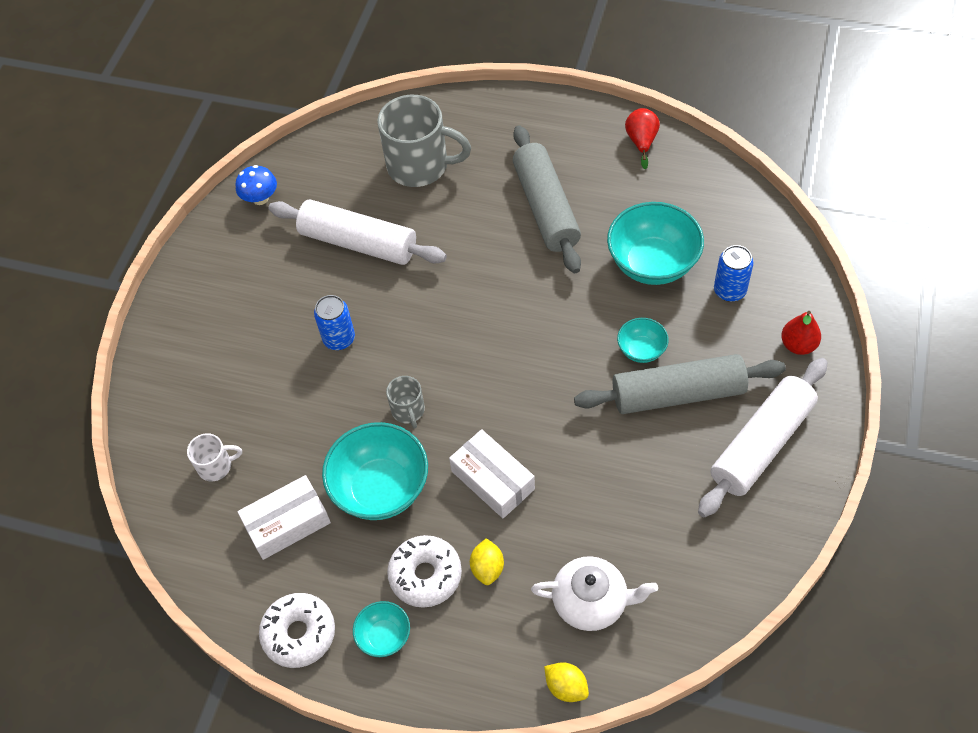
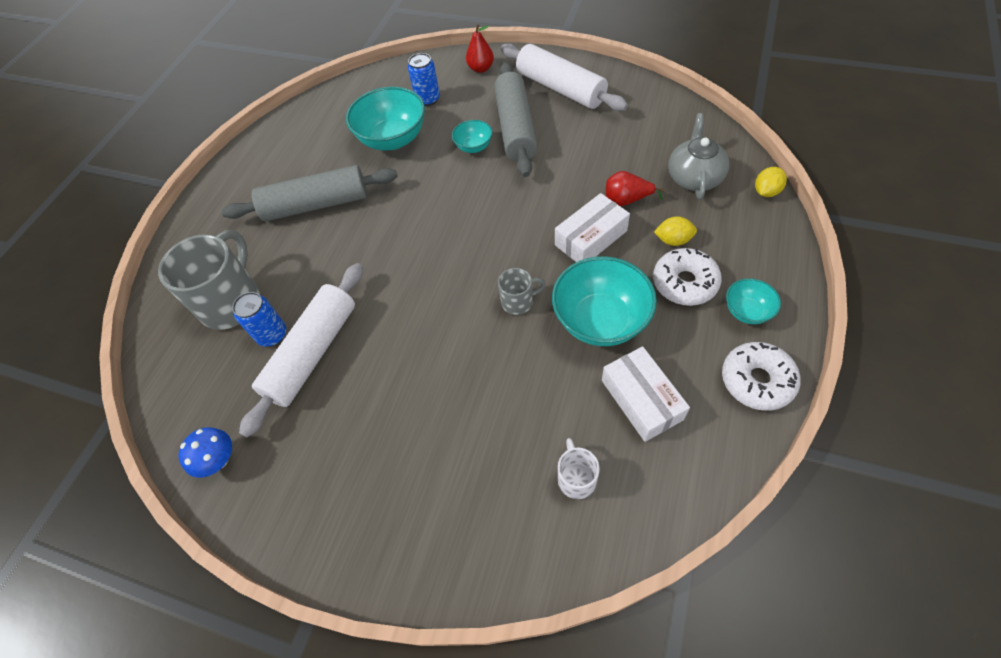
camera: 85 degrees left, 0 degrees up
(339, 339) = (429, 365): blue can -> blue can (272, 335)
(591, 601) = (694, 177): white teapot -> grey teapot
(641, 142) = (267, 143): red pear -> red pear (626, 200)

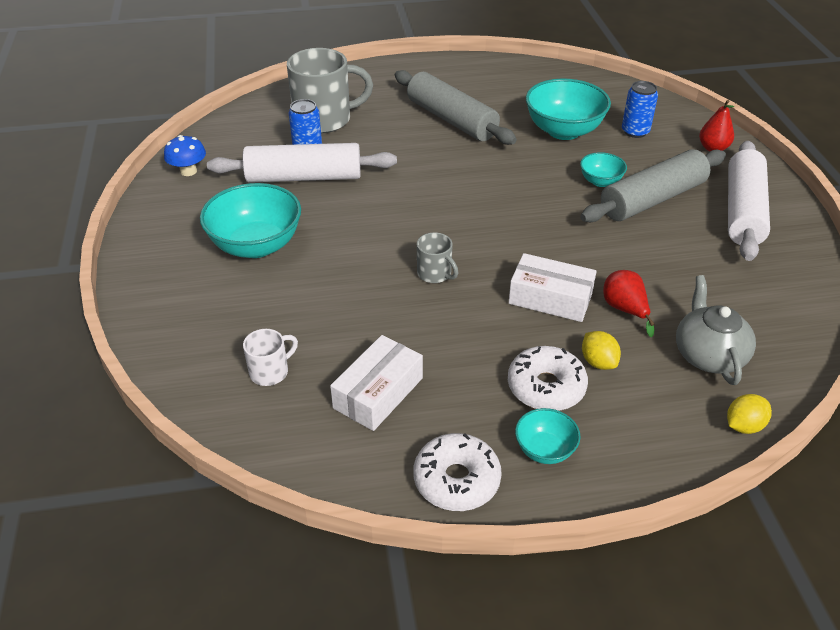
camera: 55 degrees right, 15 degrees down
(600, 320) = (452, 336): turquoise bowl -> turquoise bowl (256, 245)
(694, 177) = (708, 355): grey teapot -> grey teapot turned 75 degrees counterclockwise
(766, 192) = (743, 426): yellow lemon -> yellow lemon turned 45 degrees counterclockwise

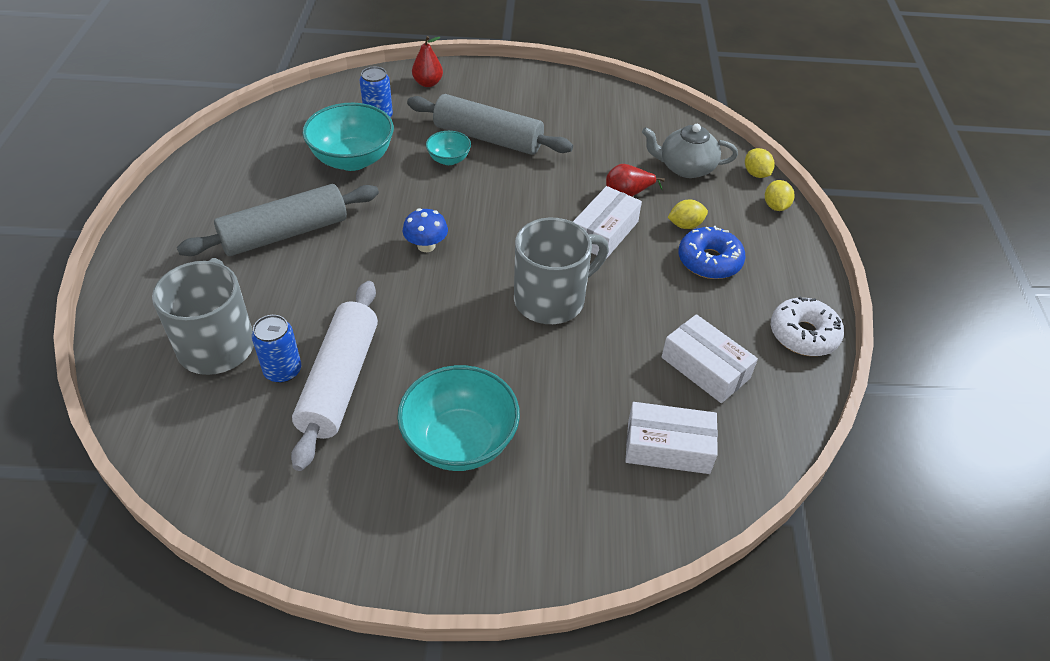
camera: 80 degrees left, 5 degrees up
(188, 171) = (266, 506): blue mushroom -> blue mushroom (426, 246)
(270, 372) = (668, 447): white mug -> white box
(435, 274) = (551, 299): grey mug -> grey mug, size x2.05
(544, 450) = (774, 278): turquoise bowl -> none
(546, 387) = (709, 261): white donut -> blue donut
(652, 199) = (488, 138): grey rolling pin -> grey rolling pin turned 45 degrees counterclockwise
(686, 448) = (775, 206): none -> yellow lemon
(743, 211) = (522, 97): white rolling pin -> none

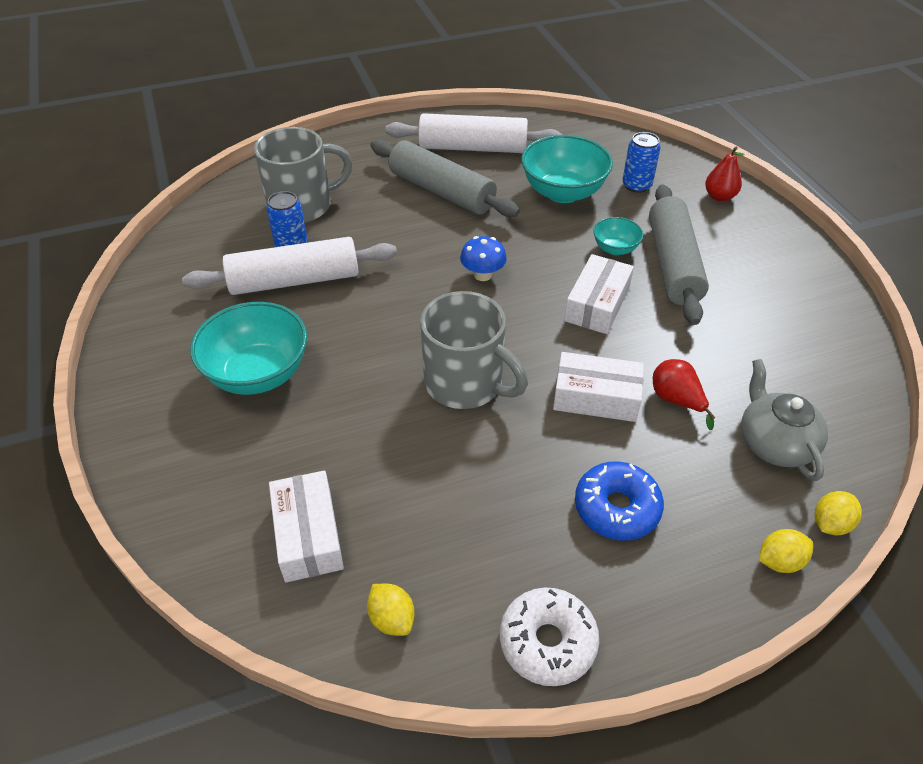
camera: 70 degrees right, 0 degrees up
(233, 190) = (472, 148): none -> white rolling pin
(685, 225) = (664, 469): yellow lemon -> yellow lemon (392, 618)
(705, 368) = (436, 543): white box -> white box (597, 304)

